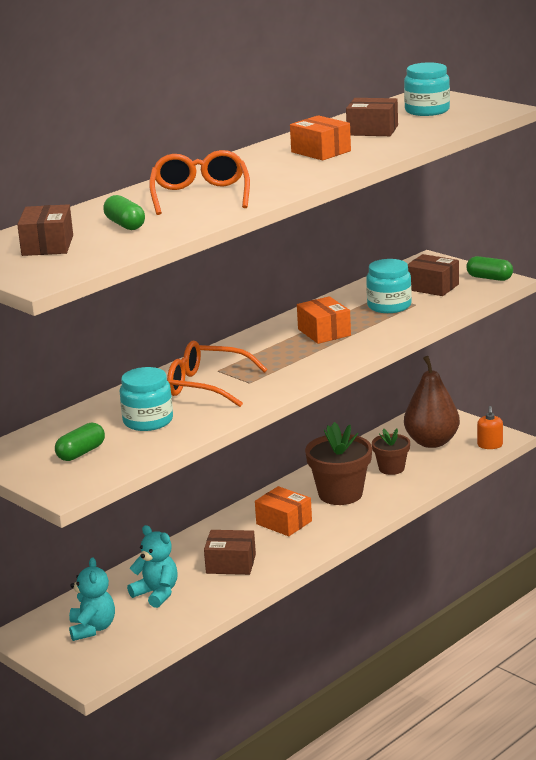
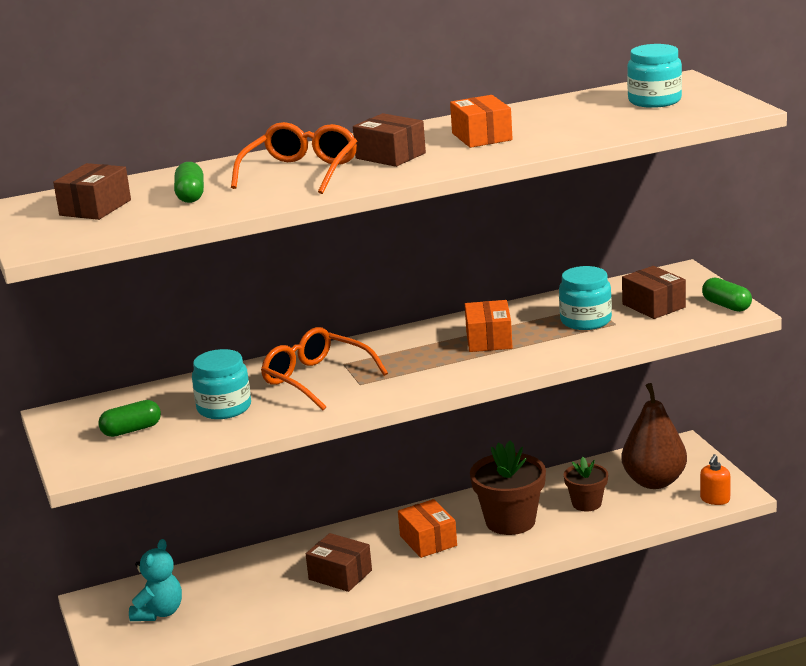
camera: 25 degrees right, 0 degrees up
(157, 594) = (246, 590): turquoise teddy bear -> none
(372, 130) = (566, 118): brown box -> brown box (390, 156)

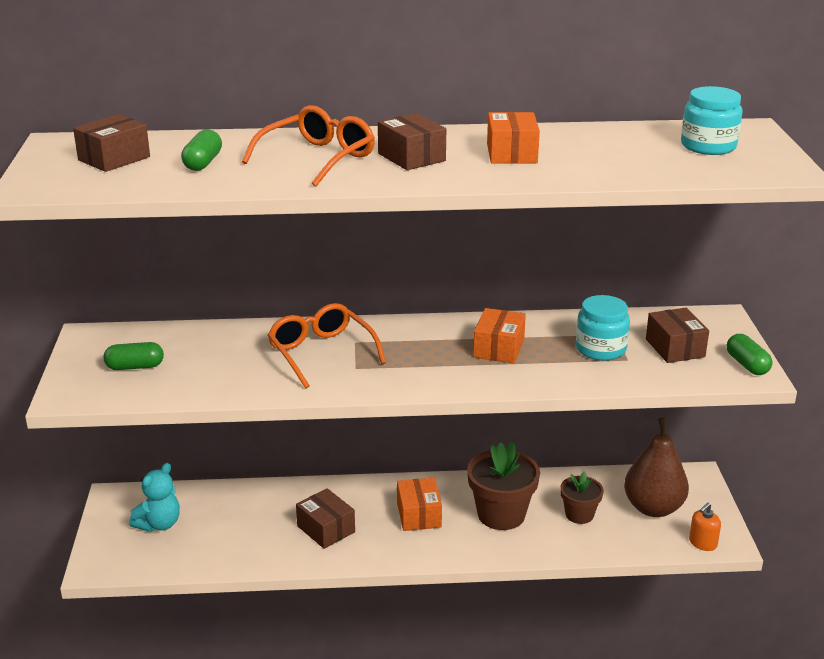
camera: 15 degrees right, 5 degrees up
(224, 408) = (225, 363): turquoise jar -> none

